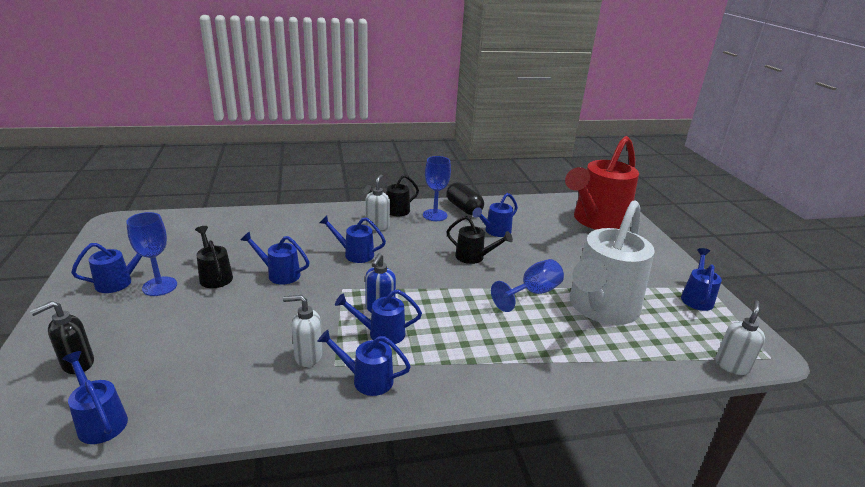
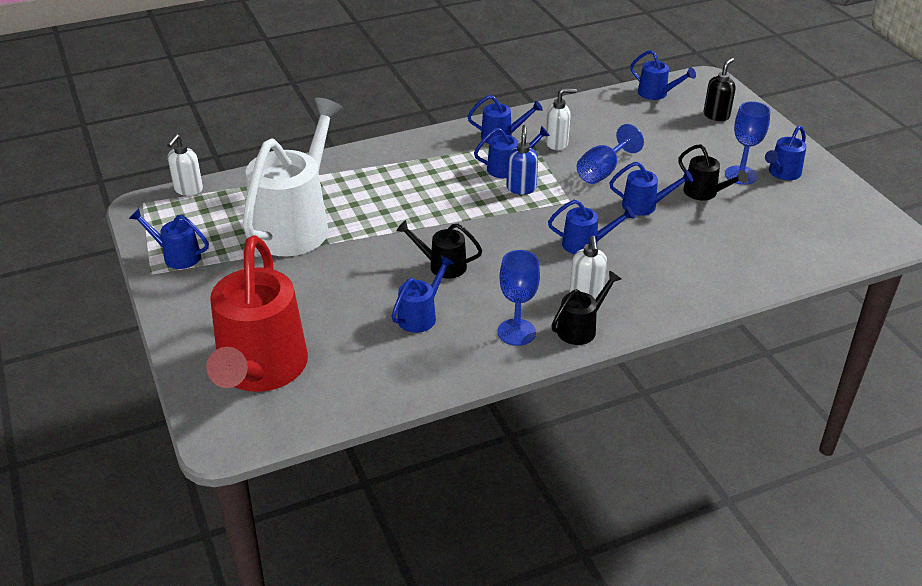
camera: 170 degrees right, 10 degrees up
(464, 208) = (477, 358): black capsule -> none
(532, 293) = (369, 229): blue goblet -> blue goblet (603, 171)
(596, 221) = (260, 371): red watering can -> red watering can turned 150 degrees clockwise
(696, 298) = (177, 256): blue watering can -> blue watering can turned 105 degrees clockwise

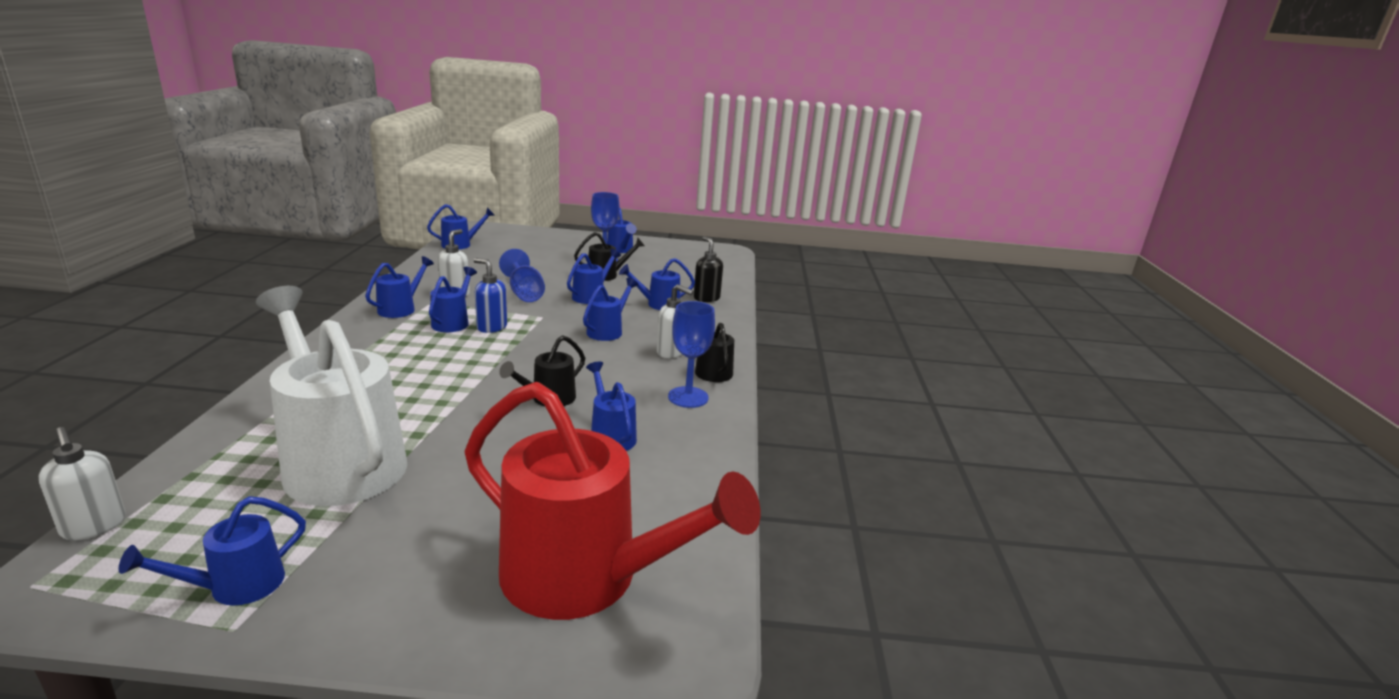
camera: 65 degrees left, 15 degrees down
(678, 248) = (658, 304): none -> blue watering can
(716, 115) = (524, 241): black soap dispenser -> black soap dispenser (706, 298)

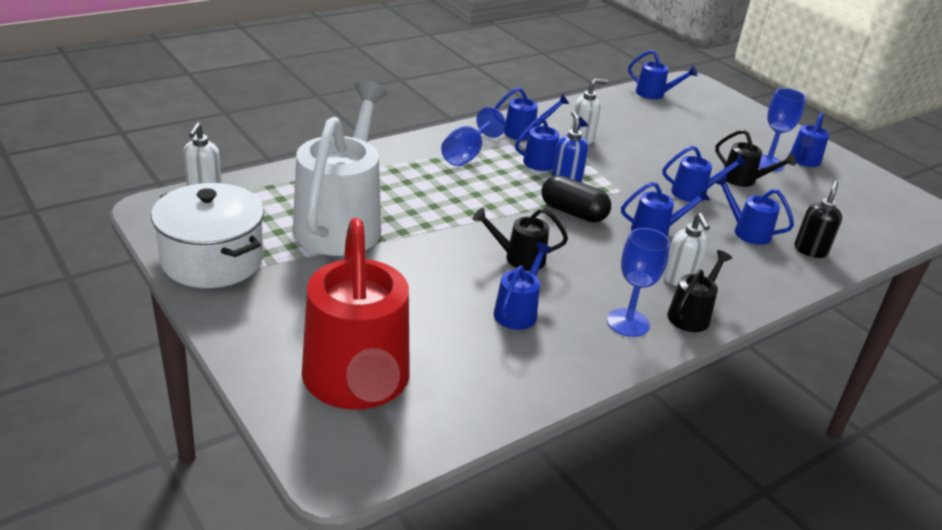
camera: 50 degrees right, 10 degrees up
(235, 587) = (212, 260): blue watering can -> white pot
(524, 293) = (639, 162): blue goblet -> blue goblet (467, 155)
(534, 347) = (573, 212): none -> black capsule

